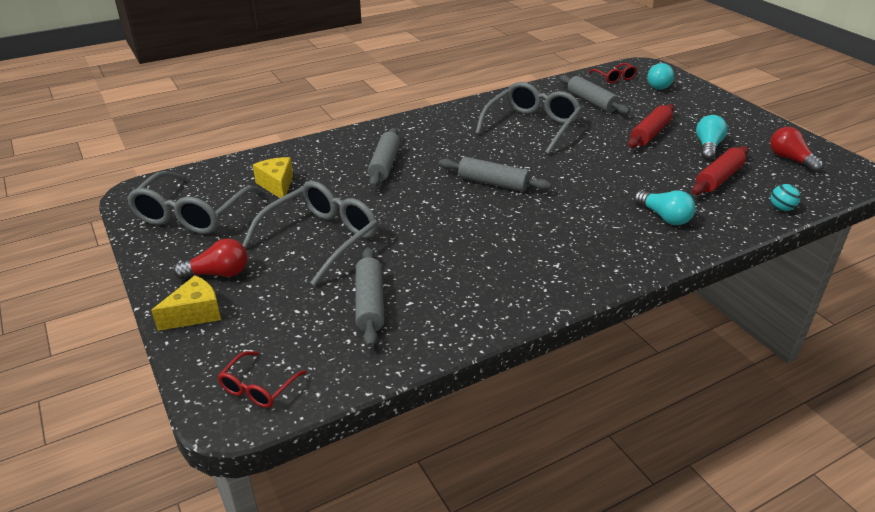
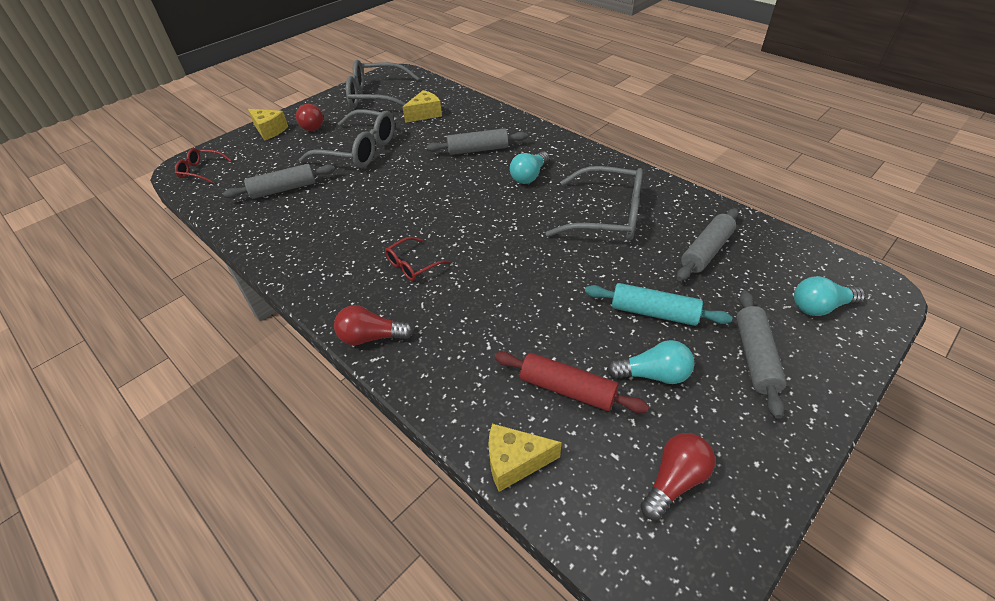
camera: 75 degrees right, 10 degrees up
(493, 183) = (473, 212): grey rolling pin -> grey rolling pin (755, 357)
(614, 78) = (802, 262): red glasses -> red glasses (412, 265)
(650, 133) = (653, 312): red rolling pin -> turquoise rolling pin
(652, 257) = (371, 337): none -> red light bulb
(664, 217) = (452, 341): turquoise light bulb -> turquoise light bulb (529, 176)
(781, 208) = (515, 462): turquoise ball -> yellow cheese

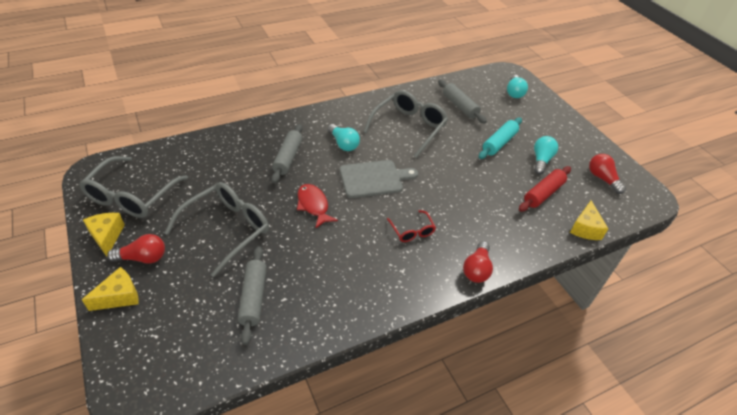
camera: 75 degrees left, 0 degrees up
(201, 170) = (156, 373): red glasses -> none
(416, 186) = (313, 205): none -> red fish
(425, 114) = (201, 172): yellow cheese -> yellow cheese (107, 236)
(485, 213) = (374, 178): none -> grey cutting board
(755, 357) = (539, 125): grey rolling pin -> none

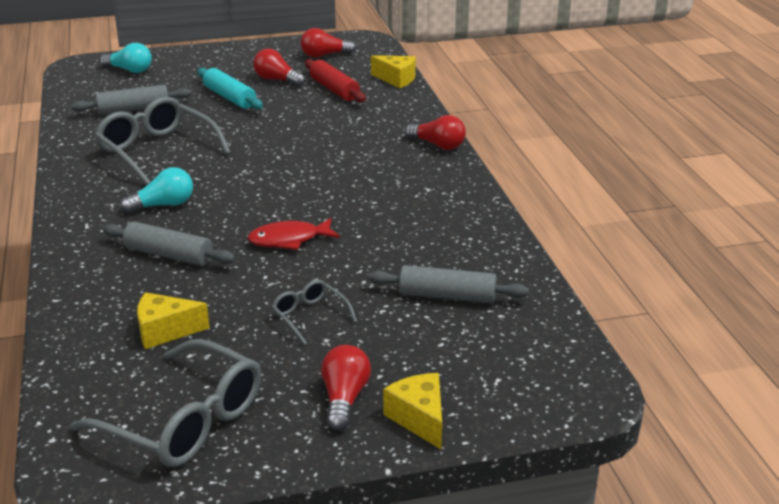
camera: 75 degrees left, 15 degrees down
(107, 236) = (280, 444): yellow cheese -> yellow cheese (165, 331)
(227, 229) = (309, 316): grey glasses -> grey glasses, size x0.50
(374, 178) = (255, 189): grey cutting board -> none
(412, 231) = (365, 174): red glasses -> none
(541, 160) = (276, 80): turquoise light bulb -> red light bulb

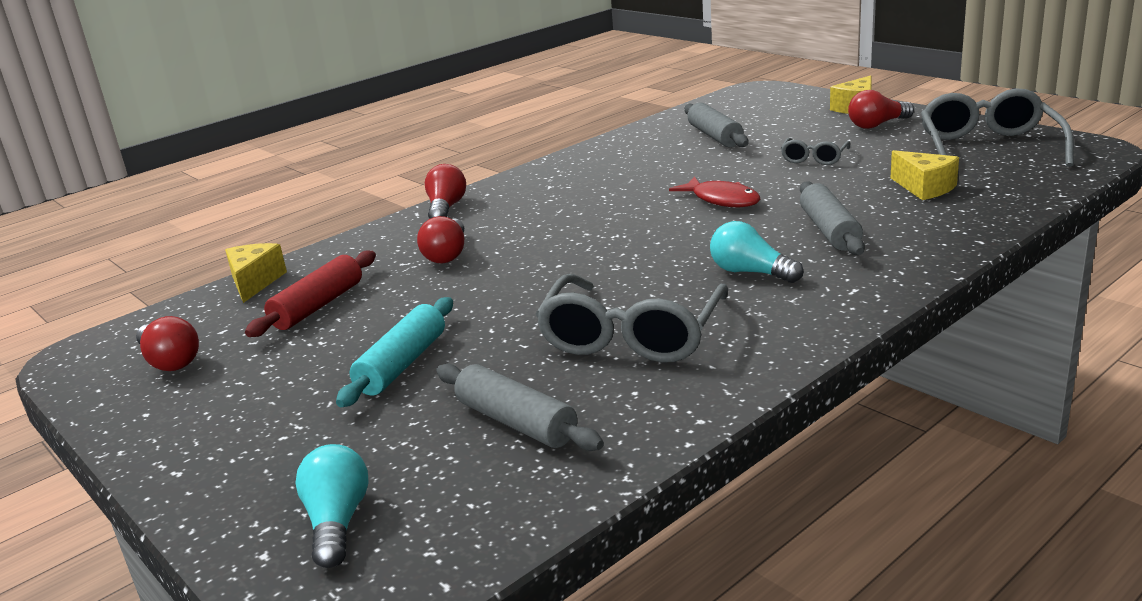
camera: 115 degrees left, 5 degrees down
(276, 80) = (303, 357): red light bulb -> red light bulb (447, 254)

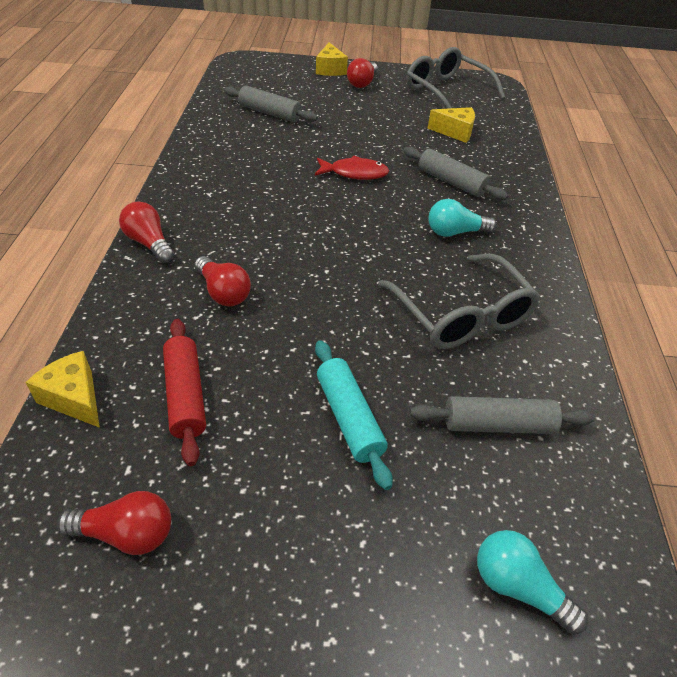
camera: 50 degrees left, 20 degrees up
(814, 158) = (363, 121): grey glasses -> none

